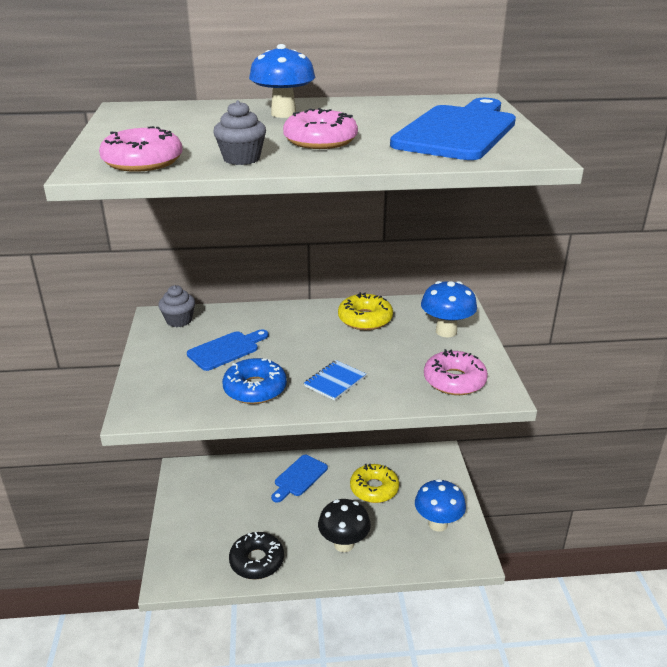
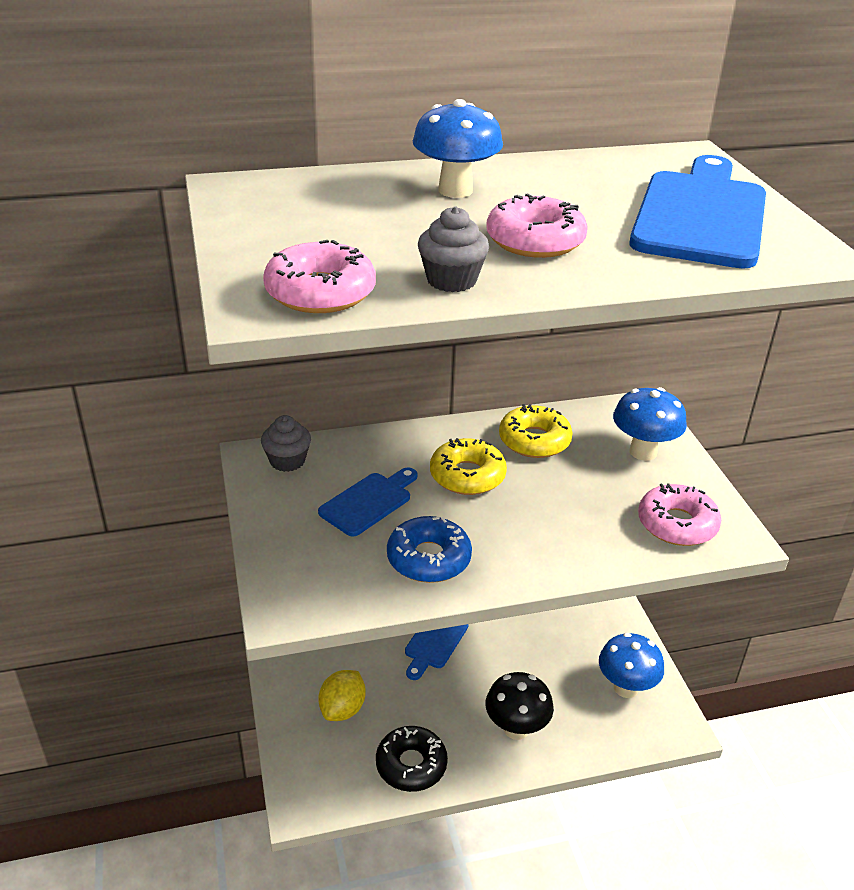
camera: 10 degrees left, 5 degrees up
(217, 517) = (342, 709): none -> yellow lemon
(335, 381) = (528, 538): blue notebook -> none
(374, 489) = (535, 648): yellow donut -> yellow donut (467, 475)

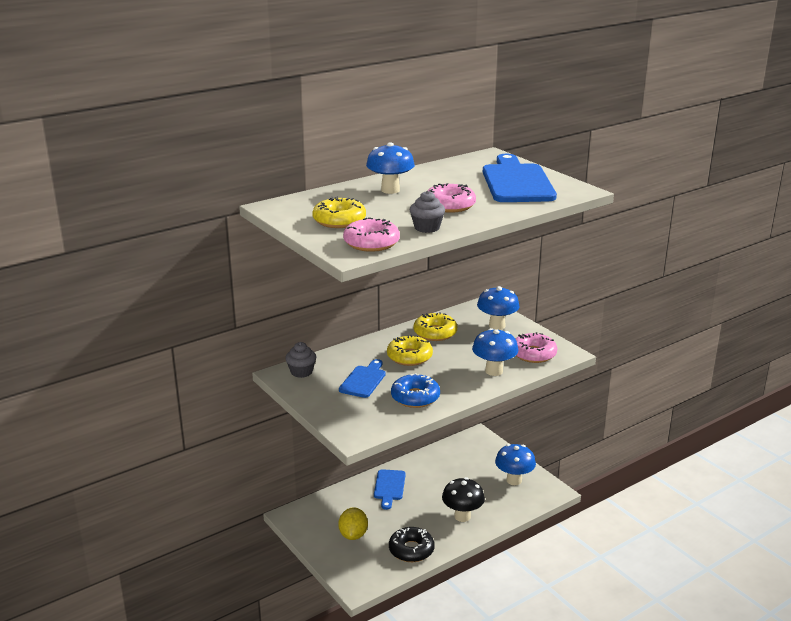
camera: 20 degrees left, 10 degrees down
(311, 234) = (339, 220): none -> yellow donut
(589, 541) = (494, 371): none -> blue mushroom

